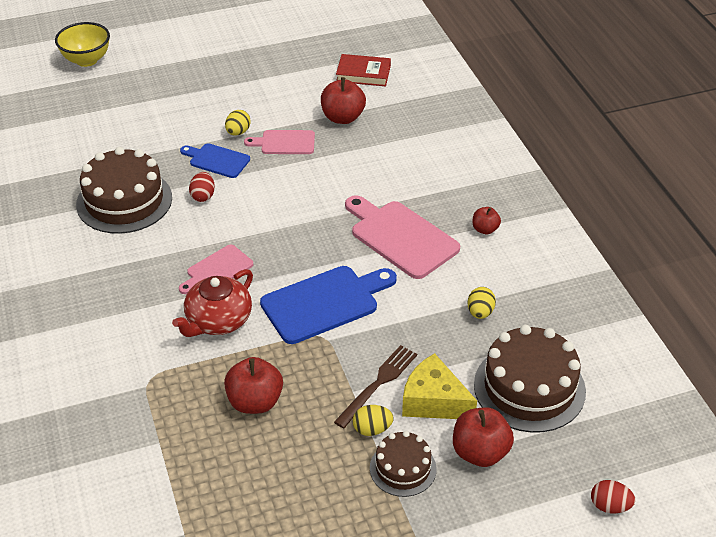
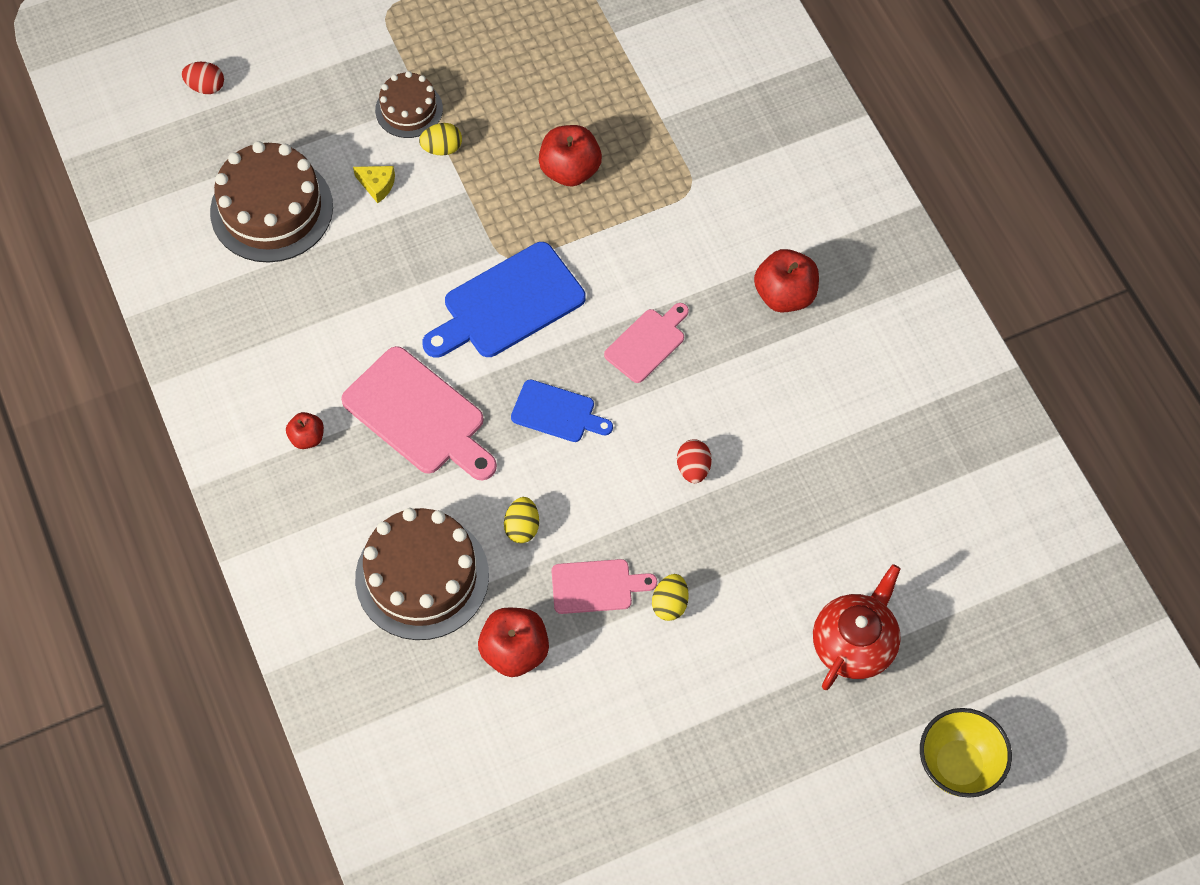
camera: 175 degrees right, 20 degrees up
(124, 201) = (798, 451): brown cake -> brown cake (422, 577)
(217, 160) = (689, 541): blue cutting board -> blue cutting board (557, 413)
(218, 321) = (631, 269): red teapot -> red teapot (854, 643)
(363, 74) = (490, 767): red book -> none
(378, 383) = (438, 202): brown fork -> none
(433, 401) = (377, 185): yellow cheese -> yellow cheese, size x0.52
(480, 312) = (320, 304): yellow egg -> yellow egg (522, 527)
(480, 452) = (329, 131): red apple -> red apple (785, 295)

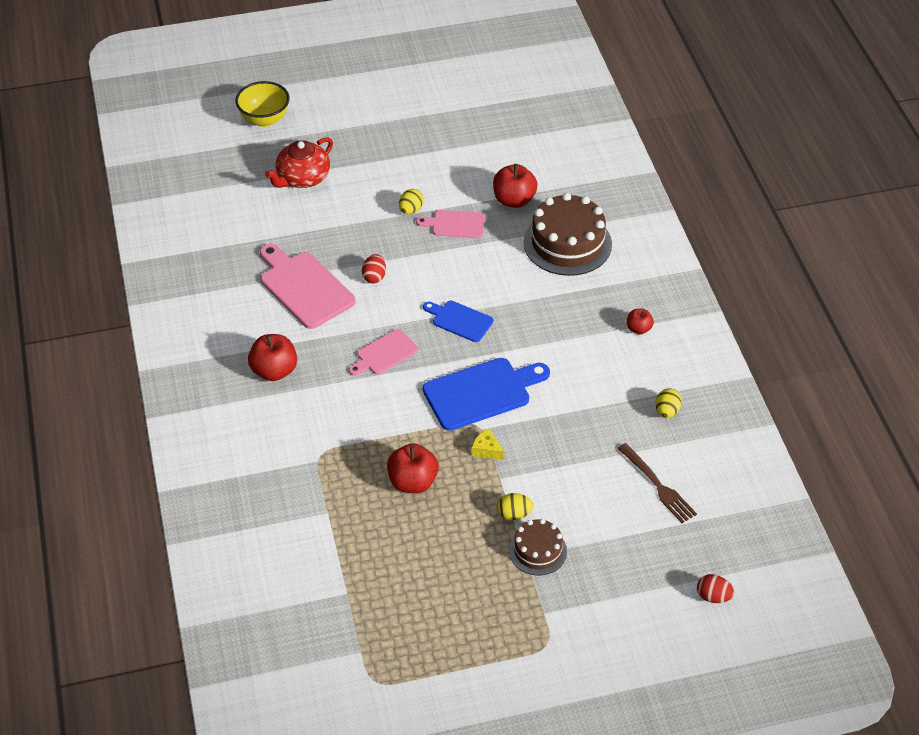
camera: 170 degrees left, 15 degrees down
(271, 209) = (658, 486): brown cake -> brown fork
(377, 185) = (571, 492): yellow cheese -> yellow cheese (486, 450)
(418, 415) = (558, 331): pink cutting board -> pink cutting board (304, 287)
(522, 527) = (497, 260): yellow egg -> yellow egg (667, 411)

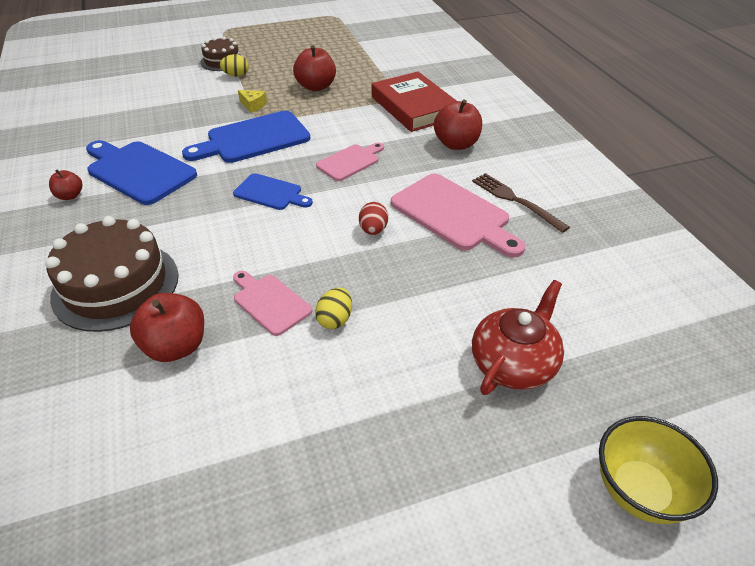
camera: 175 degrees right, 5 degrees down
(302, 433) = (414, 107): none -> red book
(455, 224) = (270, 302): pink cutting board -> pink cutting board turned 135 degrees counterclockwise
(587, 355) = (138, 171): none -> blue cutting board
(658, 486) = (113, 93): brown fork -> brown fork (514, 200)
(667, 411) = (79, 135): yellow egg -> none
(713, 596) = (103, 49): red egg -> none

